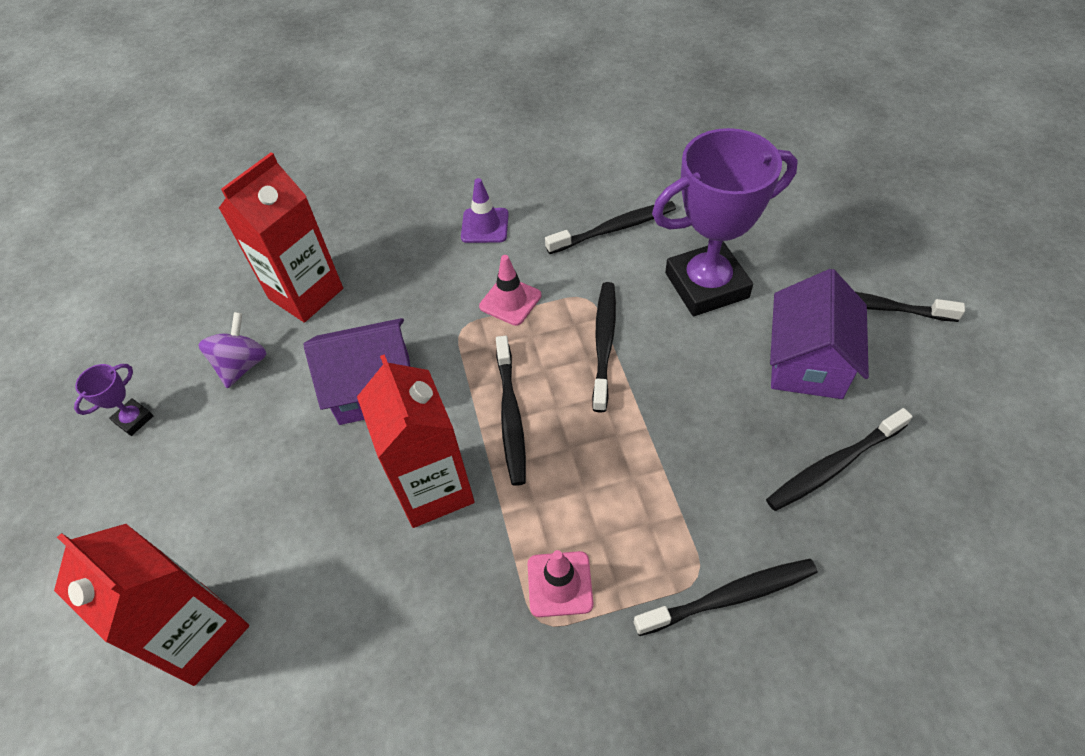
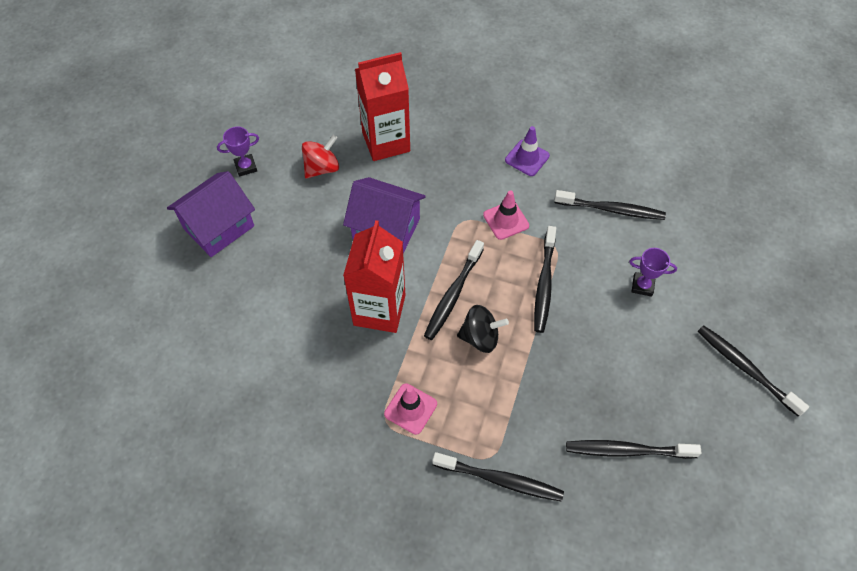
camera: 30 degrees right, 5 degrees up
(200, 634) = (211, 311): red carton -> none
(242, 365) = (322, 168): purple spinning top -> red spinning top
(578, 444) = (480, 337): none -> black spinning top
(604, 343) = (544, 284): black toothbrush -> black toothbrush turned 150 degrees clockwise
(706, 285) = (642, 286): purple trophy -> purple trophy, size x0.42
(807, 362) = (667, 377): purple house -> purple house (219, 227)

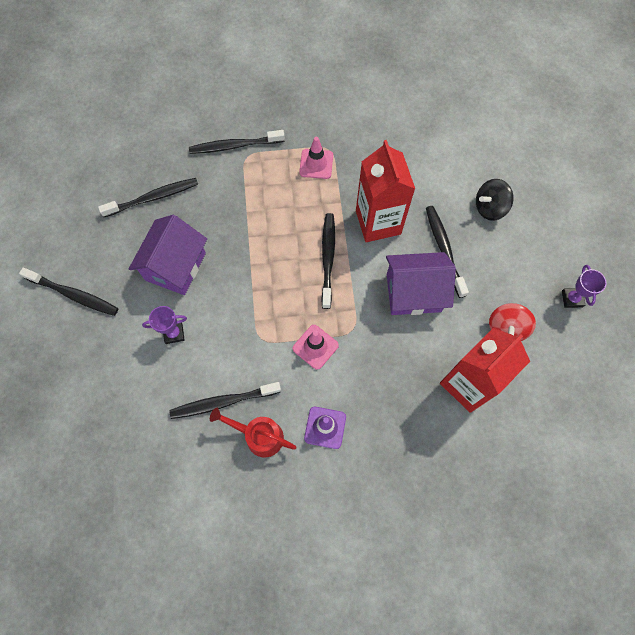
camera: 155 degrees right, 10 degrees up
(219, 227) = (548, 234): purple house -> purple house (175, 266)
(246, 167) = (572, 299): purple trophy -> purple trophy turned 45 degrees counterclockwise
(480, 337) = (290, 233): black spinning top -> black spinning top (489, 208)
(544, 284) = (258, 299): black toothbrush -> black toothbrush (444, 249)
(587, 173) = (259, 436): none -> red watering can

